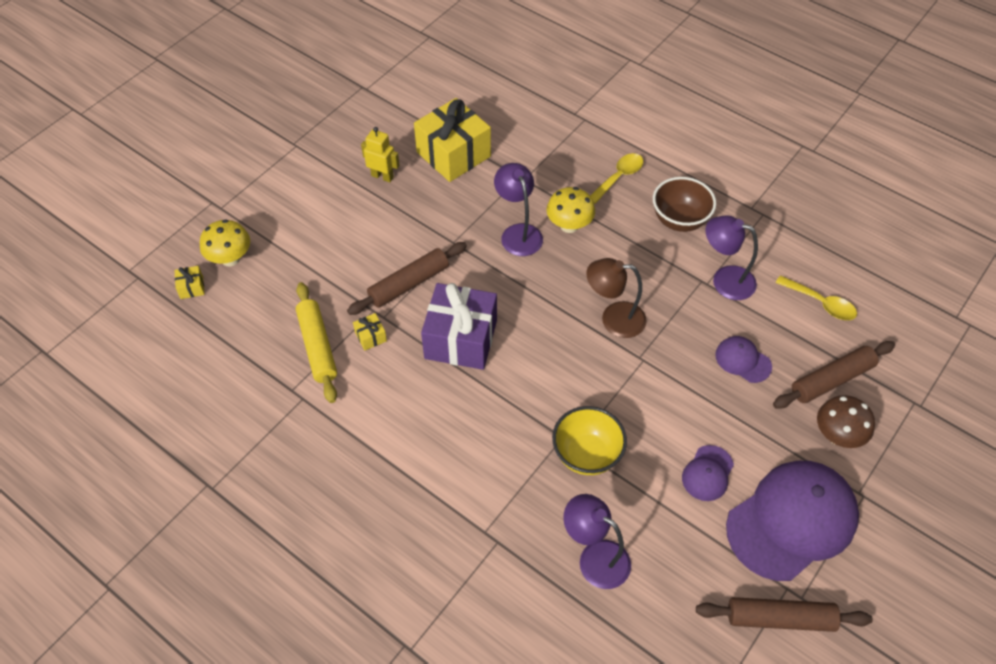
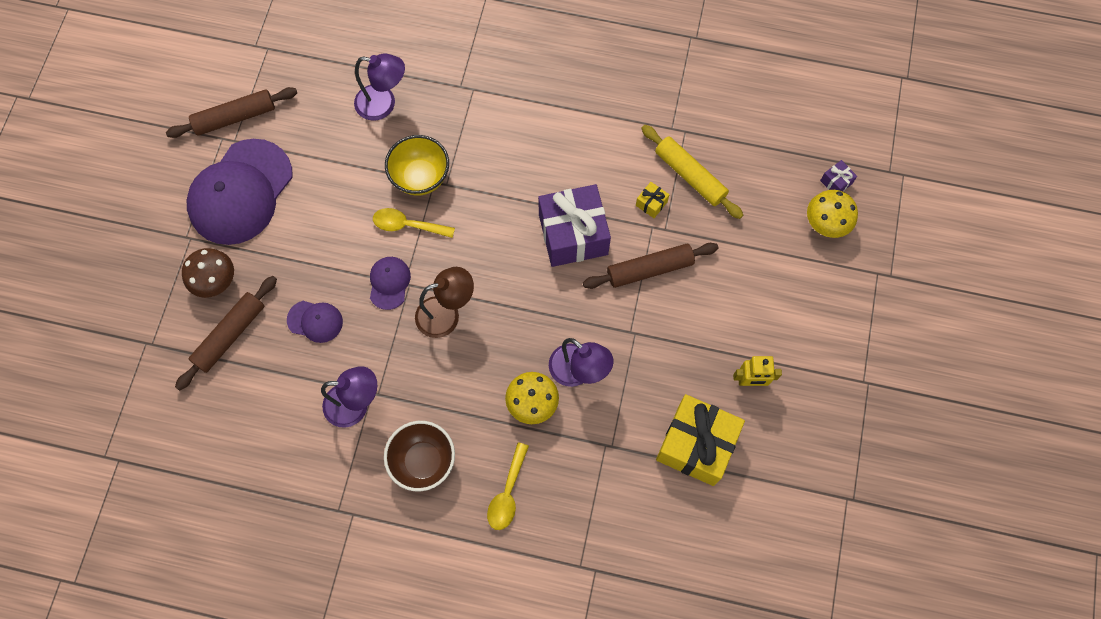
camera: 155 degrees right, 15 degrees up
(191, 287) = (836, 182): yellow gift -> purple gift
(409, 284) = (649, 269): brown rolling pin -> brown rolling pin turned 45 degrees clockwise
(707, 473) = (317, 203): purple cap -> purple cap (389, 283)
(821, 303) = (255, 418): yellow spoon -> yellow spoon (407, 225)

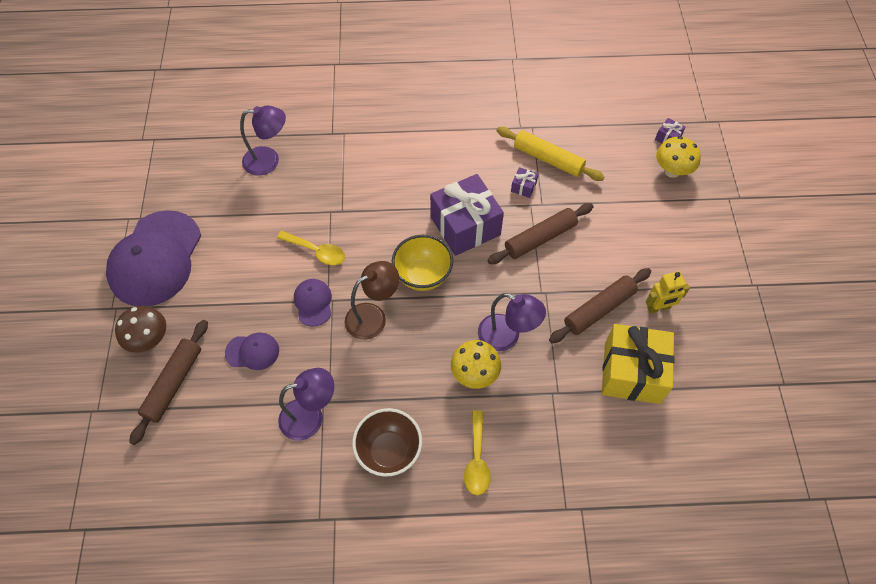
camera: 15 degrees left, 10 degrees down
(235, 117) = (136, 199): brown rolling pin -> brown rolling pin (599, 309)
(407, 225) = (317, 251): yellow spoon -> yellow spoon turned 150 degrees counterclockwise
(420, 178) = (317, 211): yellow bowl -> yellow bowl (423, 275)
(651, 203) = (523, 187): yellow gift -> purple gift

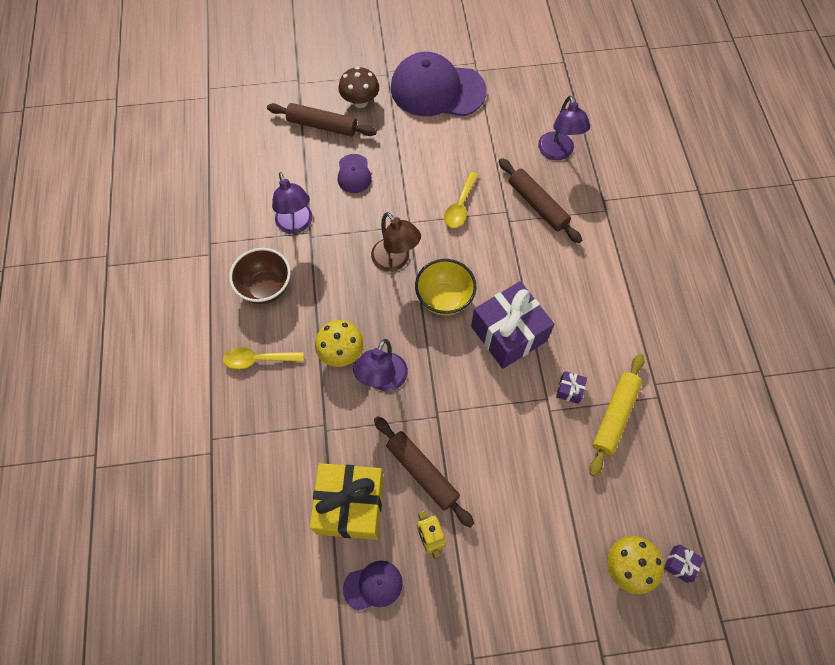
camera: 85 degrees right, 5 degrees up
(313, 303) = (405, 211): purple cap -> purple cap (373, 585)
(540, 238) = (504, 409): brown rolling pin -> brown rolling pin (537, 205)

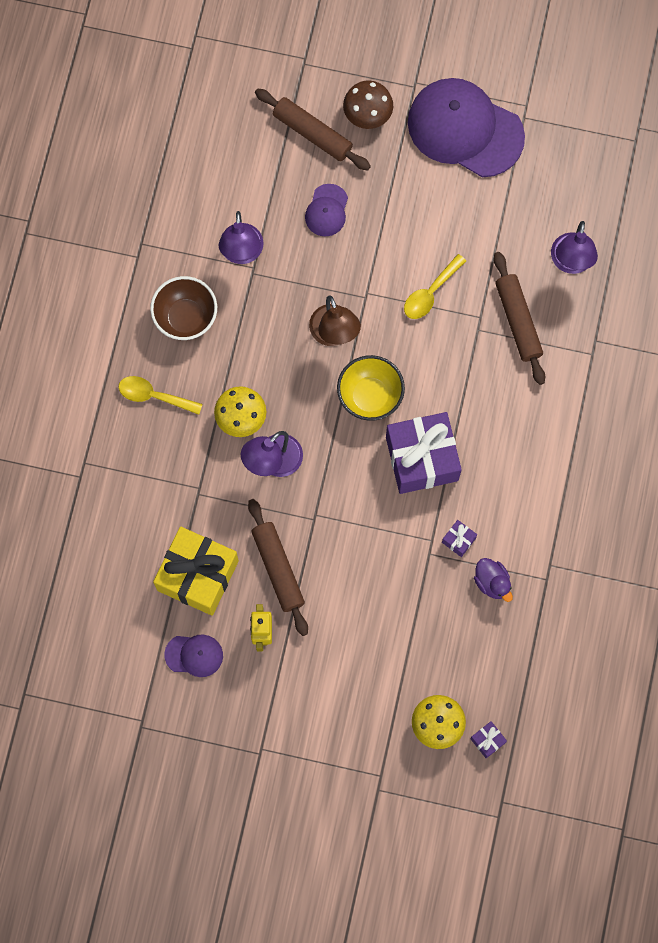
camera: 20 degrees right, 10 degrees up
(614, 416) = (492, 582): yellow rolling pin -> purple duck

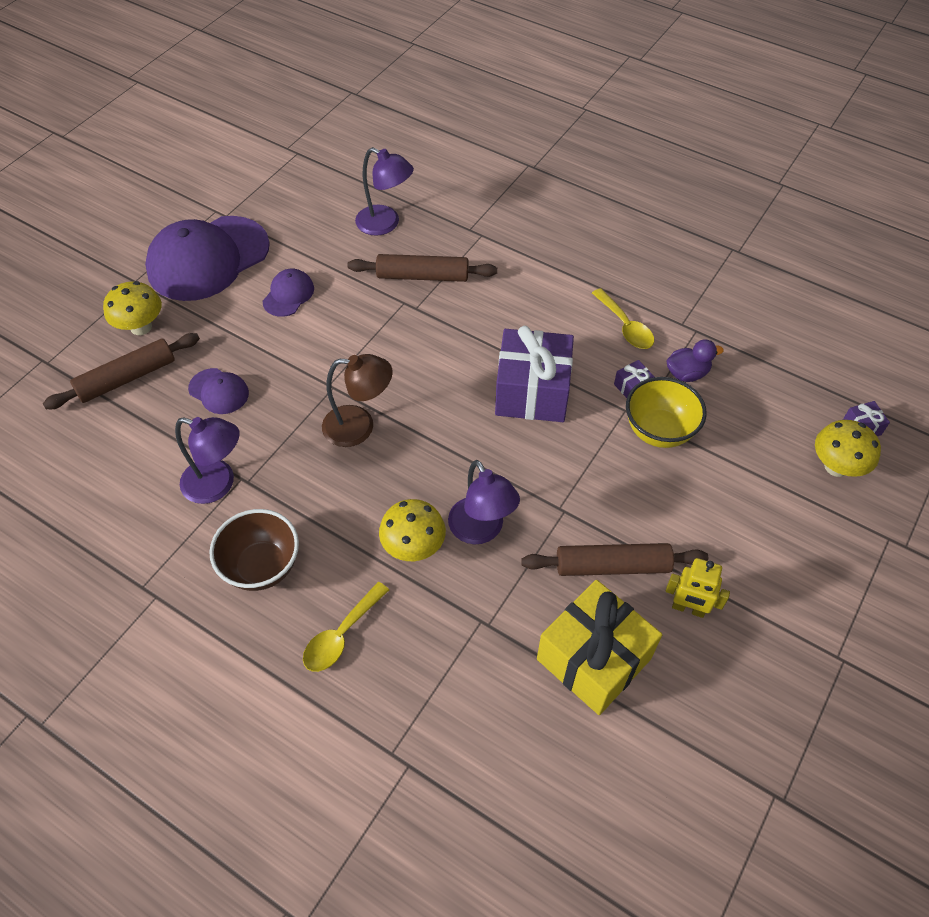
camera: 70 degrees left, 20 degrees down
(194, 655) = (698, 697): purple cap -> purple cap (288, 295)
(367, 115) = (141, 327): brown mushroom -> yellow mushroom
(370, 396) = (444, 416): yellow bowl -> yellow bowl (659, 431)
(430, 293) = (358, 333): yellow spoon -> yellow spoon (625, 326)

